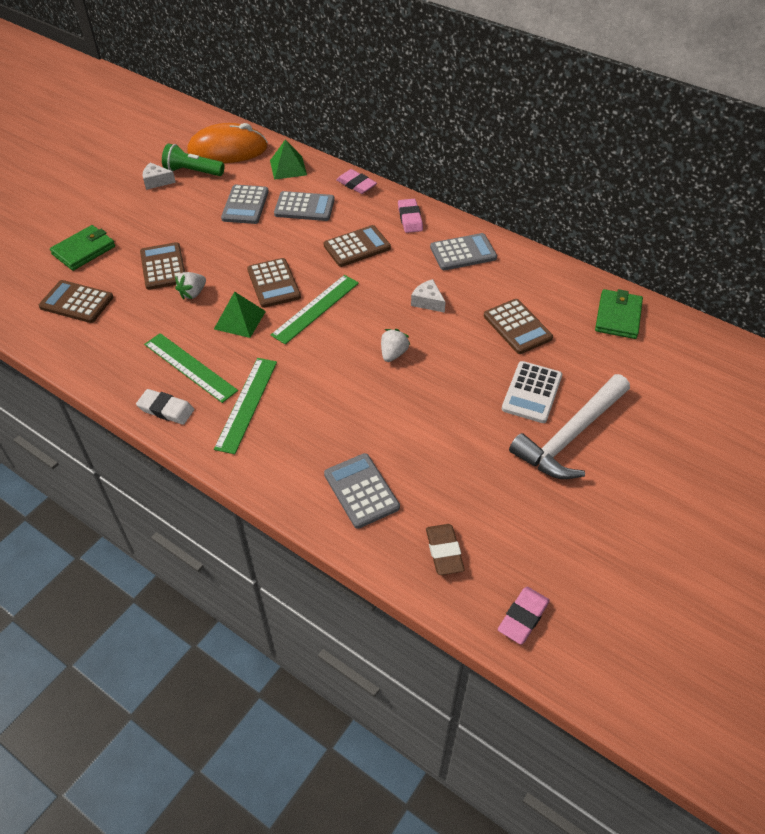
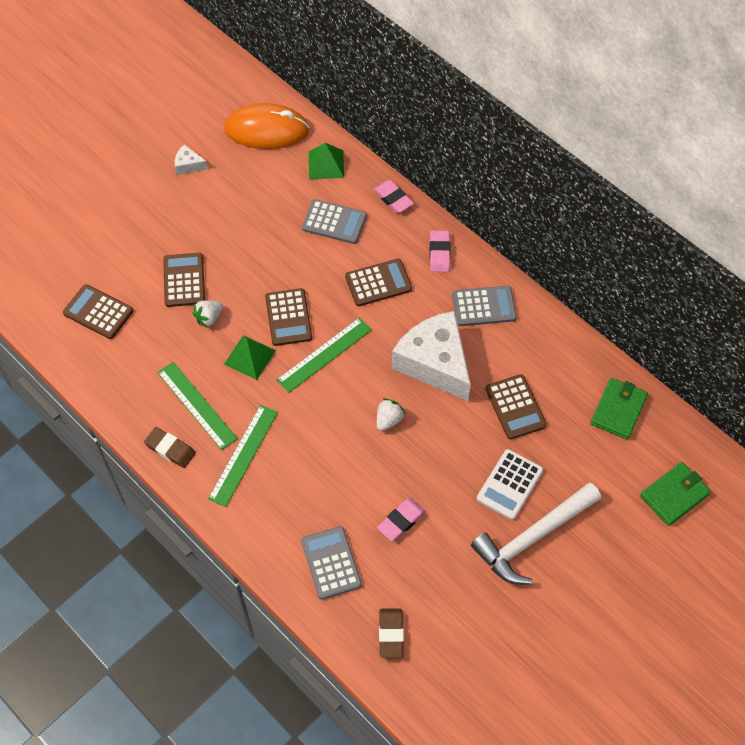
camera: 10 degrees right, 10 degrees up
(84, 250) = (109, 248): green wallet -> green wallet (674, 495)
(166, 409) = (170, 449): white eraser -> brown eraser
(193, 171) = (226, 156): green flashlight -> none
(245, 205) = (274, 211): grey calculator -> none
(428, 302) = (435, 363): white cheese -> white cheese, size x2.44
(523, 617) = (443, 706): pink eraser -> pink eraser (401, 521)

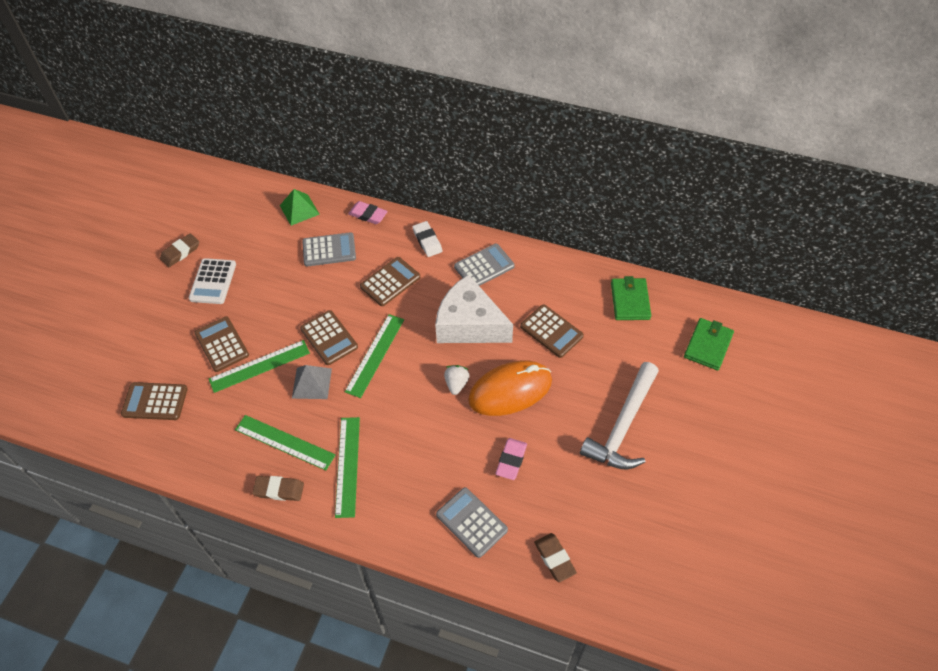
camera: 25 degrees left, 5 degrees down
(188, 165) = (180, 252): white cheese -> brown eraser
(209, 318) = (259, 366): white strawberry -> green ruler
(250, 357) = (312, 383): green pyramid -> grey pyramid
(266, 130) = (235, 202): orange mouse -> orange mouse (510, 390)
(439, 253) = (427, 241): pink eraser -> white eraser
(509, 485) = (581, 392): white calculator -> white calculator (213, 281)

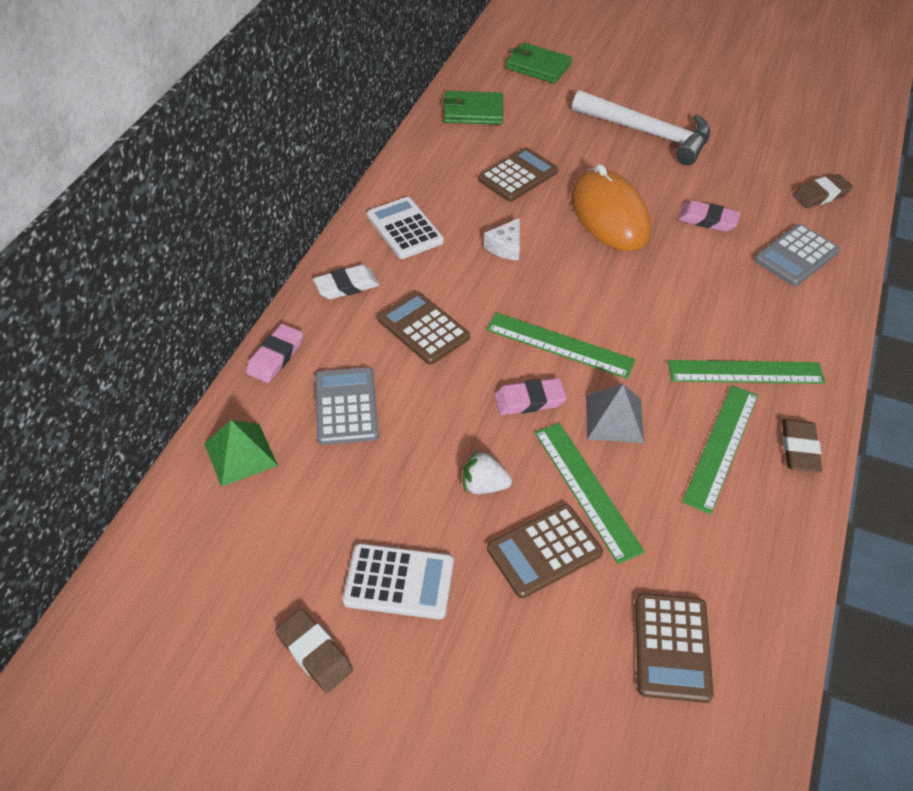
camera: 90 degrees left, 5 degrees down
(329, 338) = (529, 400): brown calculator -> pink eraser
(456, 384) = (603, 262): white strawberry -> white strawberry (484, 485)
(469, 324) = (505, 247): white cheese -> white cheese, size x0.41
(484, 266) = (404, 229): grey calculator -> white calculator

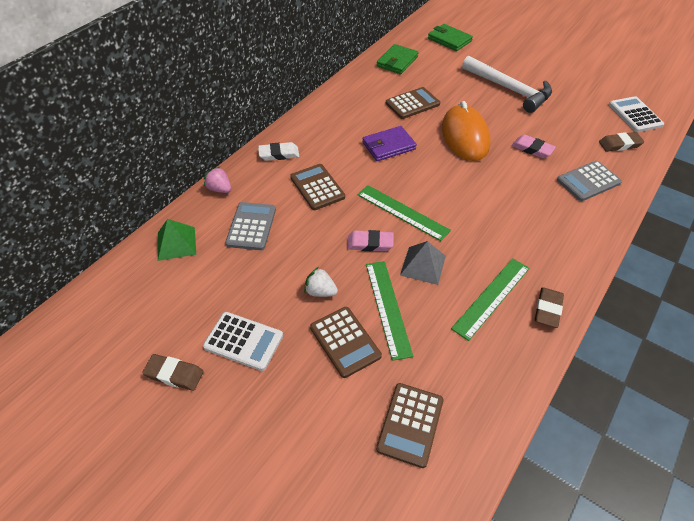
camera: 15 degrees right, 0 degrees up
(275, 356) = (219, 189): pink eraser -> pink strawberry
(314, 653) = (174, 374): brown eraser -> brown eraser turned 45 degrees counterclockwise
(404, 229) = (327, 125): white calculator -> white calculator (635, 115)
(473, 111) = (397, 61): green wallet -> green wallet turned 75 degrees counterclockwise
(505, 247) = (388, 146): white cheese -> purple wallet
(544, 551) = (345, 342): brown calculator -> brown calculator turned 105 degrees counterclockwise
(745, 372) = (525, 251): green ruler -> none

